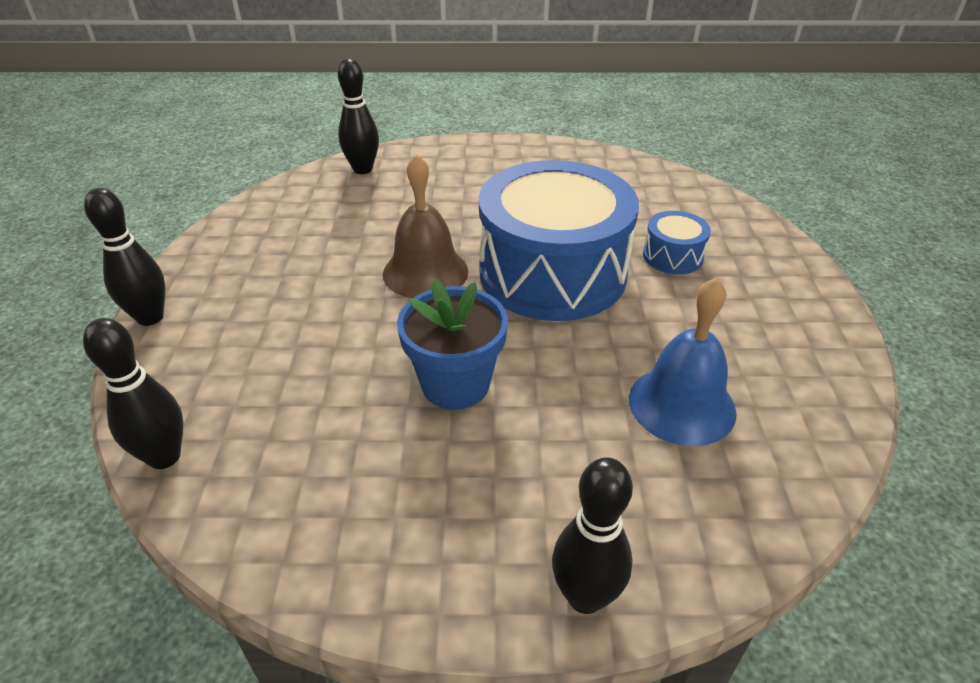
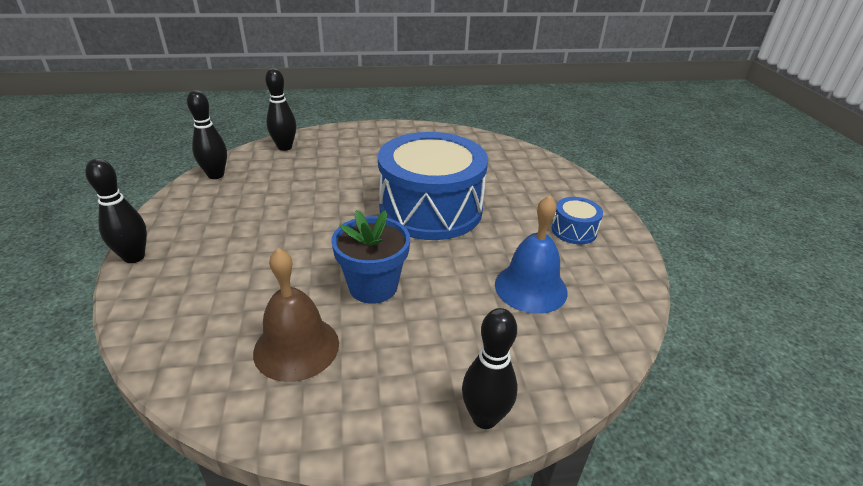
camera: 10 degrees left, 5 degrees down
(164, 457) = (159, 354): black bowling pin -> black bowling pin (216, 175)
(425, 272) = (340, 213): brown bell -> brown bell (296, 347)
(673, 256) = (510, 194): blue drum -> blue drum (574, 230)

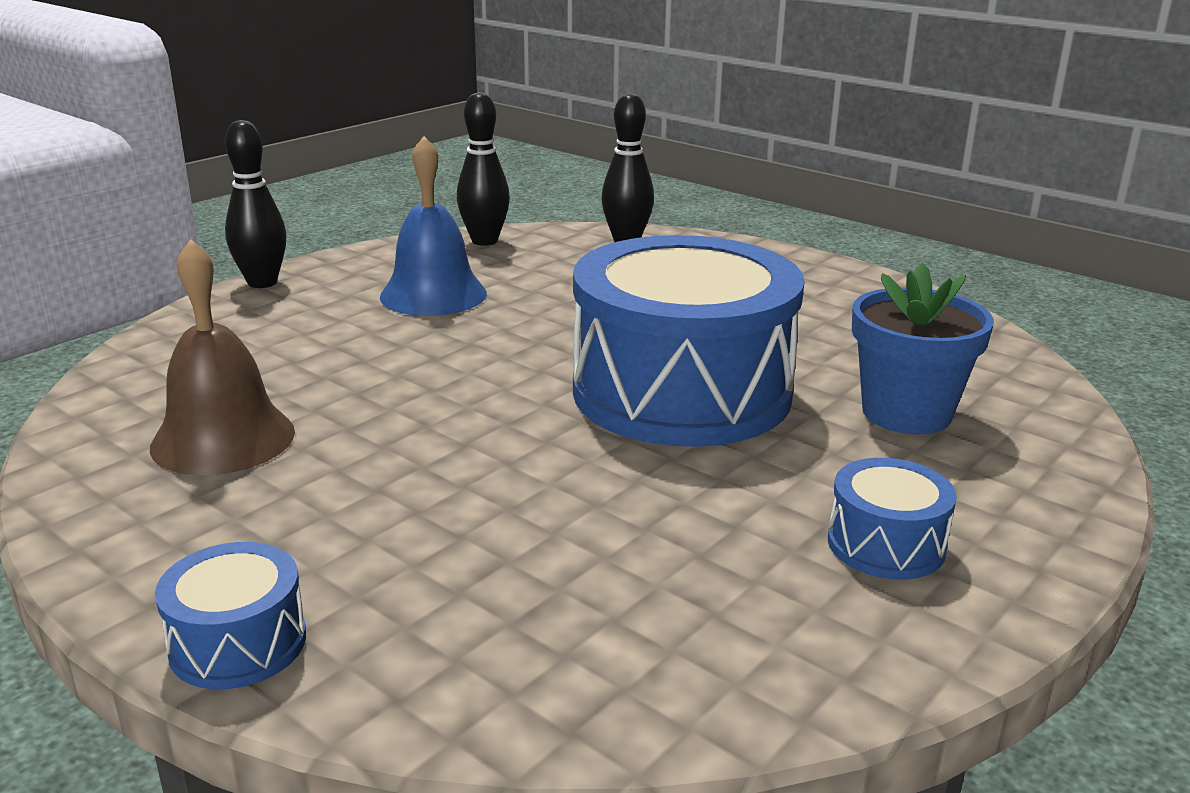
camera: 50 degrees right, 10 degrees down
(373, 286) = (416, 433): blue flower pot -> blue flower pot (906, 413)
(484, 417) = (238, 643): black bowling pin -> blue drum
(531, 287) = (622, 564): blue bell -> blue bell (433, 295)

